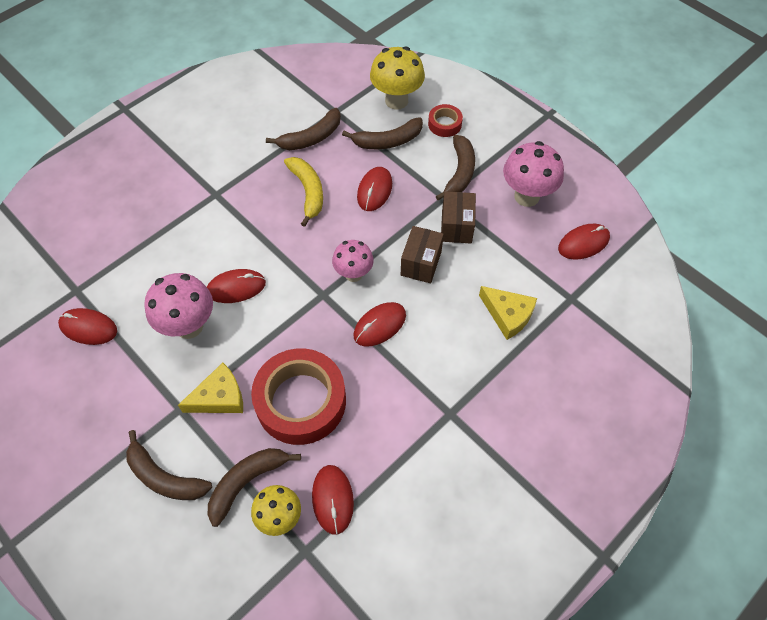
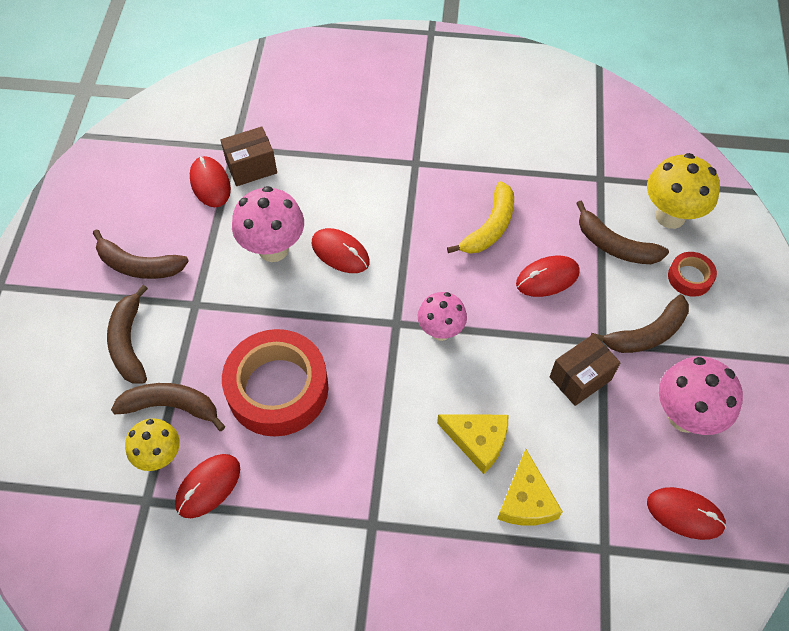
camera: 50 degrees right, 0 degrees up
(219, 397) = (229, 324): yellow cheese -> yellow cheese (477, 441)
(311, 138) = (550, 183): brown banana -> brown banana (139, 265)
(379, 325) = (408, 394): red mouse -> none
(421, 263) = (507, 378): brown box -> brown box (251, 167)

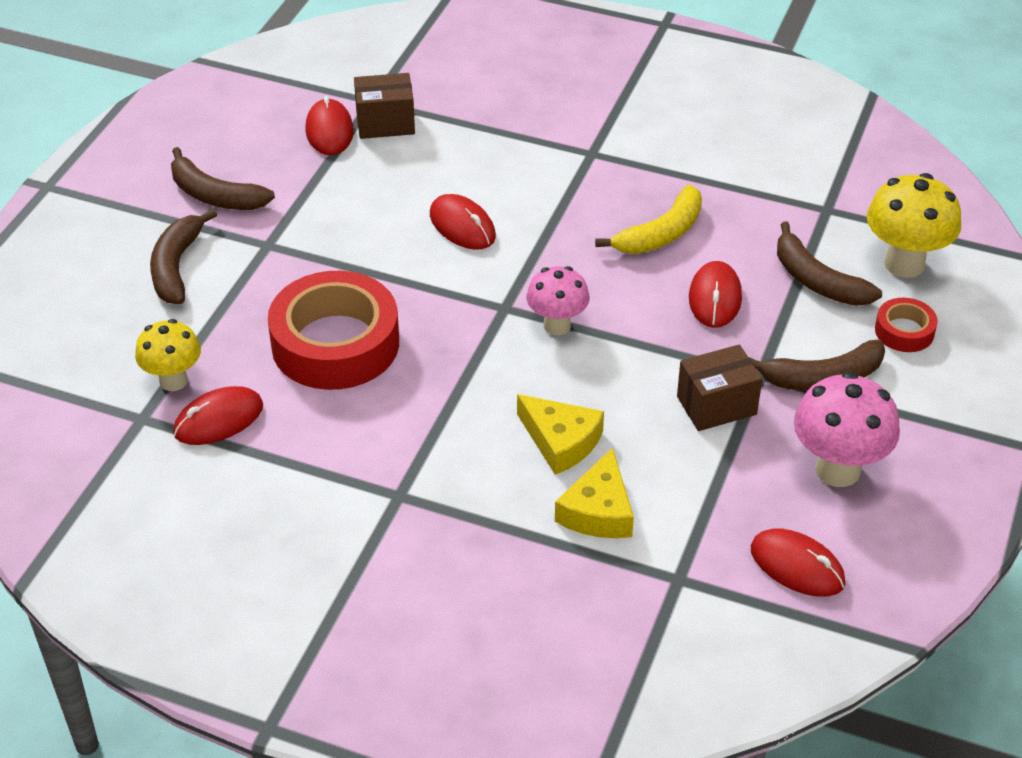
camera: 15 degrees right, 15 degrees down
(171, 406) = (203, 336): brown banana -> none
(273, 249) = (381, 208): pink mushroom -> none
(547, 278) = (715, 298): red mouse -> red mouse turned 75 degrees counterclockwise

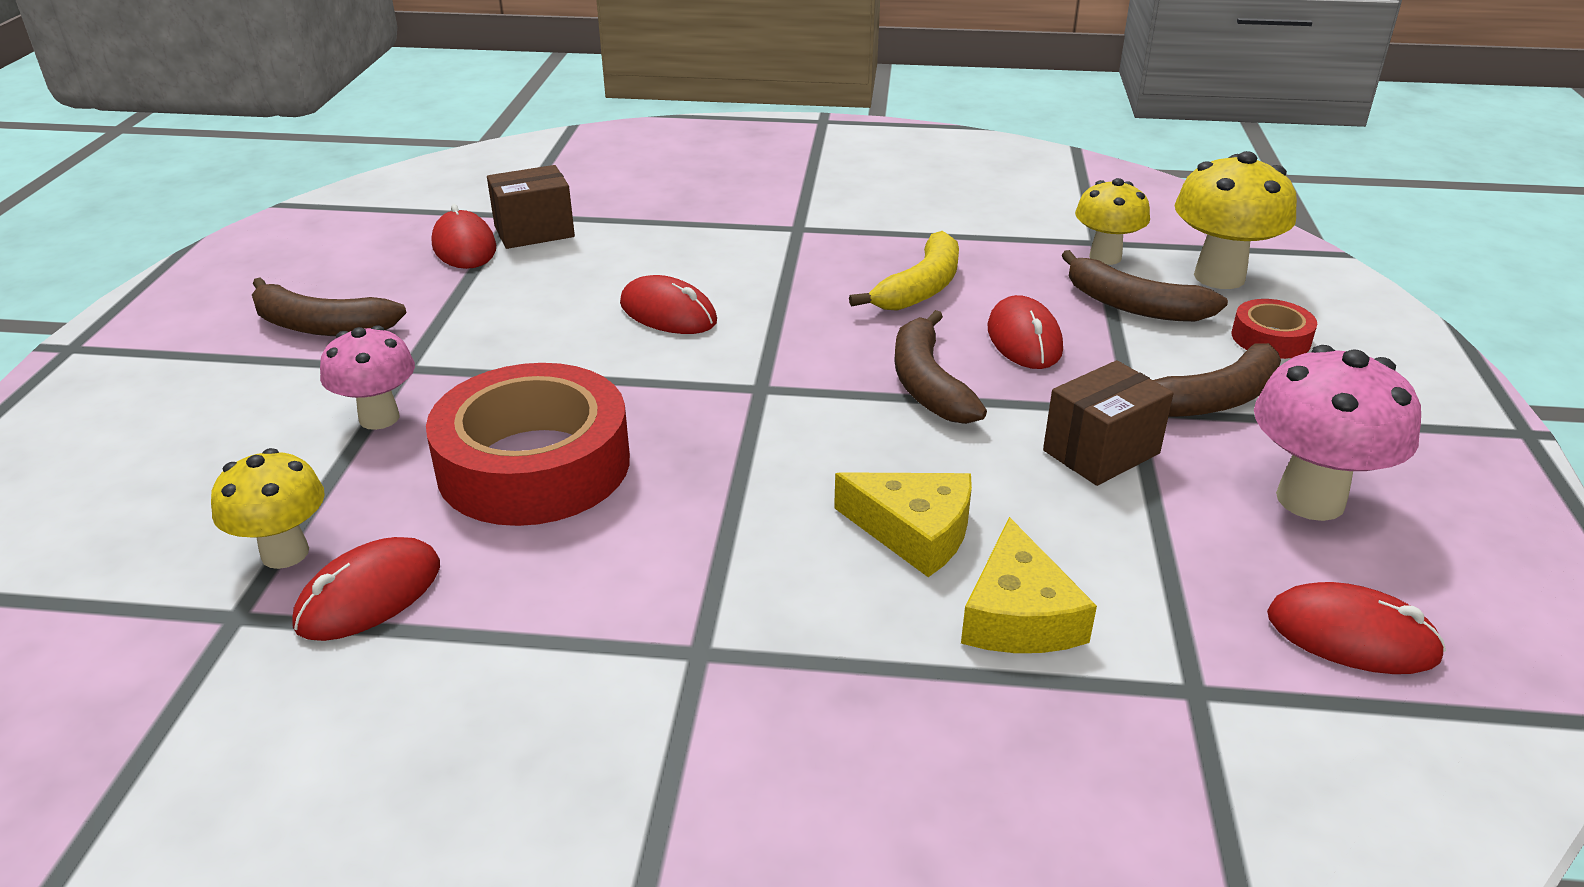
camera: 15 degrees left, 10 degrees down
(176, 267) = (274, 410): brown banana -> brown banana (928, 384)
(557, 325) = (840, 397): pink mushroom -> pink mushroom (379, 418)
(824, 227) = (1105, 257): none -> yellow mushroom

